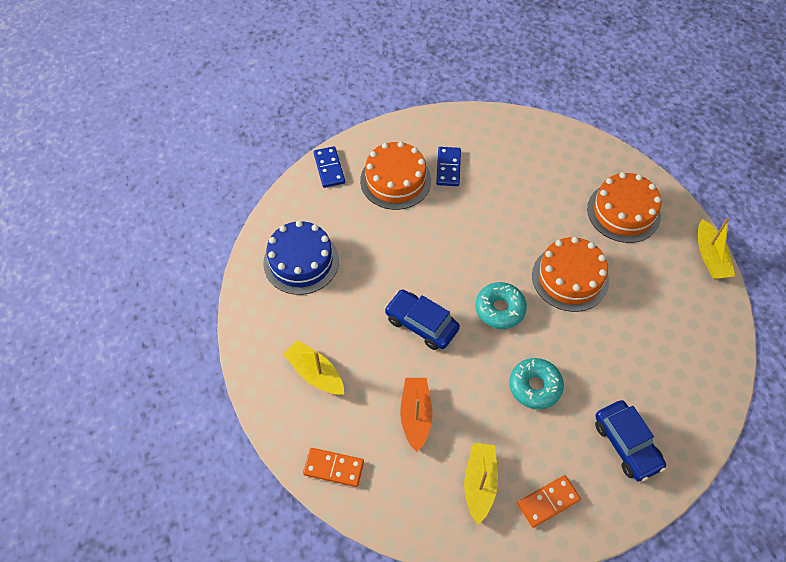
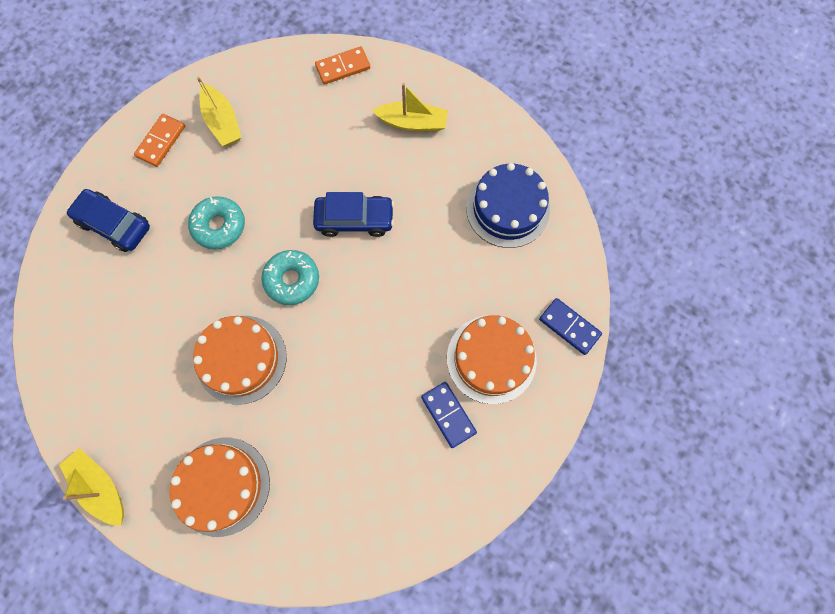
camera: 145 degrees right, 15 degrees up
(416, 416) = (306, 141): orange boat -> none

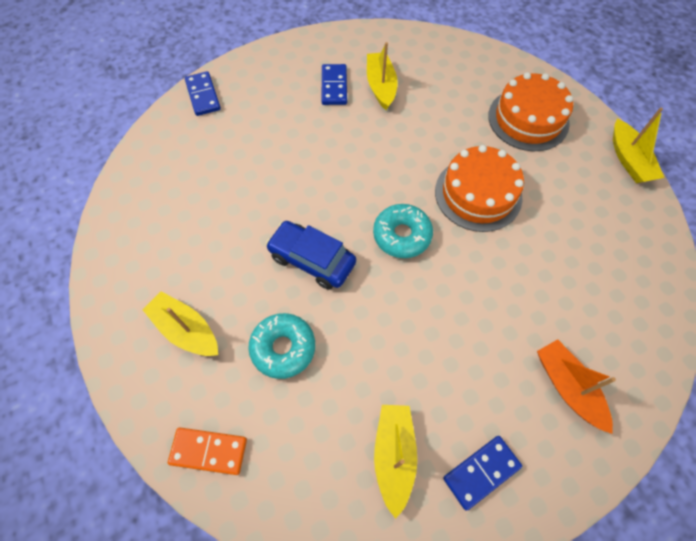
camera: 150 degrees left, 10 degrees down
(115, 224) = (568, 387): blue car -> orange boat
(161, 141) = (481, 472): orange domino -> blue domino
(219, 226) = (450, 324): turquoise donut -> turquoise donut (283, 348)
(399, 443) = (380, 86): none -> yellow boat
(491, 359) = (277, 103): orange cake -> none
(507, 208) = (170, 198): blue cake -> none

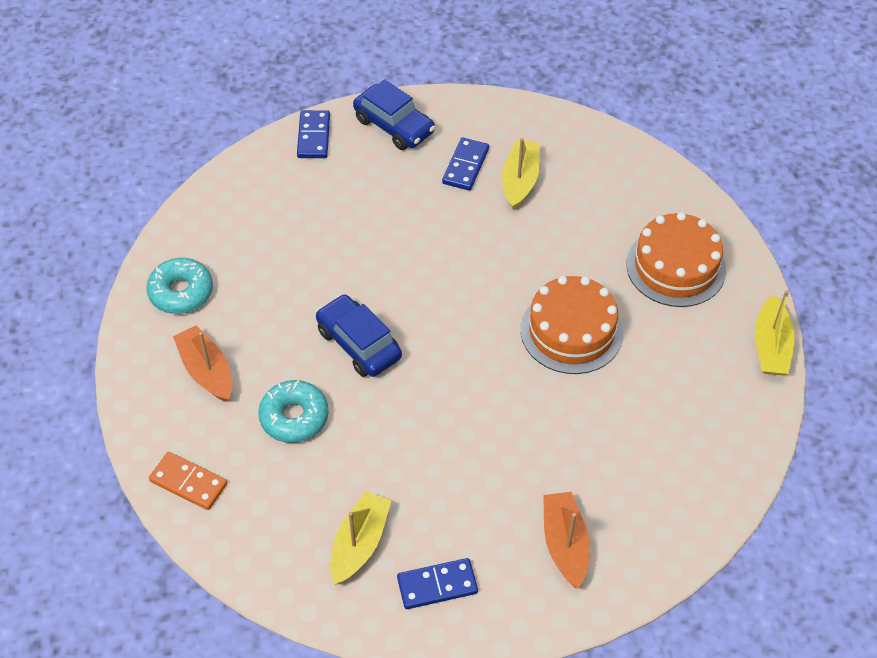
camera: 20 degrees right, 10 degrees down
(186, 330) = (206, 371): yellow boat -> orange boat
(264, 70) = (394, 126): none -> blue car
(402, 235) = (465, 348): turquoise donut -> turquoise donut (181, 292)

